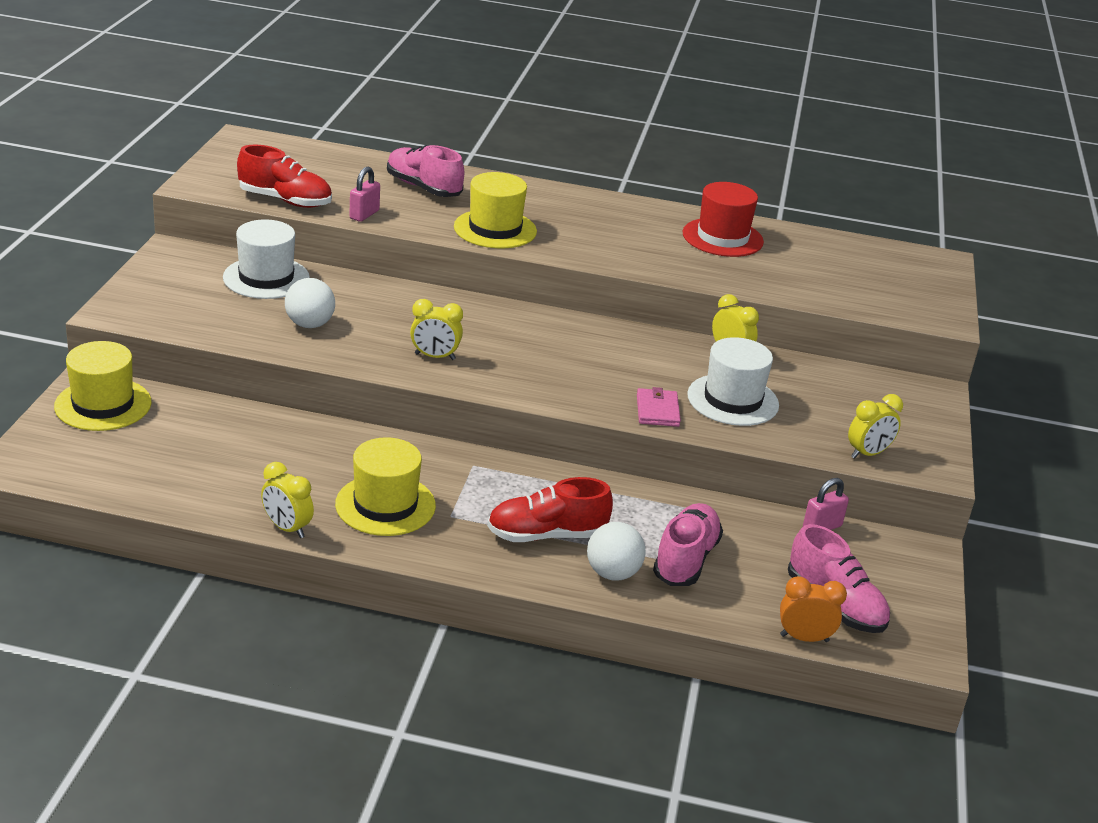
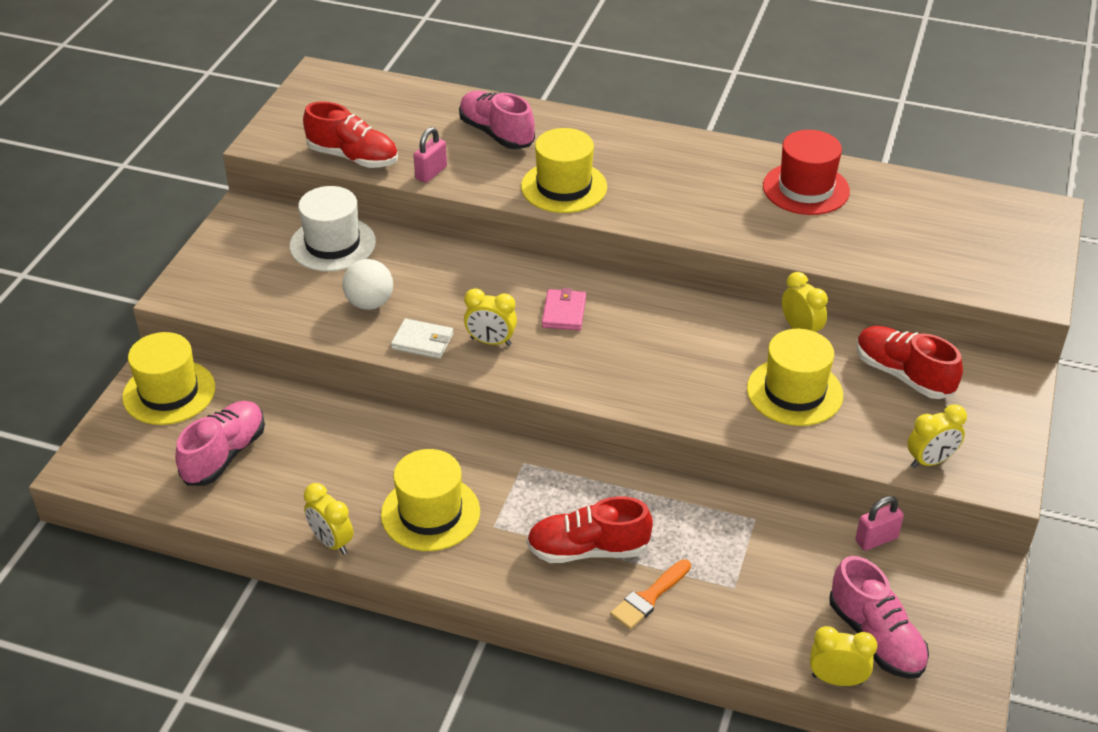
camera: 10 degrees right, 10 degrees up
(367, 355) = (422, 341): none -> white wallet
(612, 573) = (649, 597): white ball -> orange brush
(657, 410) = (712, 407): pink wallet -> pink wallet (564, 312)
(685, 560) = (726, 580): pink shoe -> pink shoe (224, 455)
(732, 400) = (794, 392): white hat -> yellow hat
(804, 638) = (837, 679): orange clock -> yellow clock
(831, 389) = (903, 375): none -> red shoe

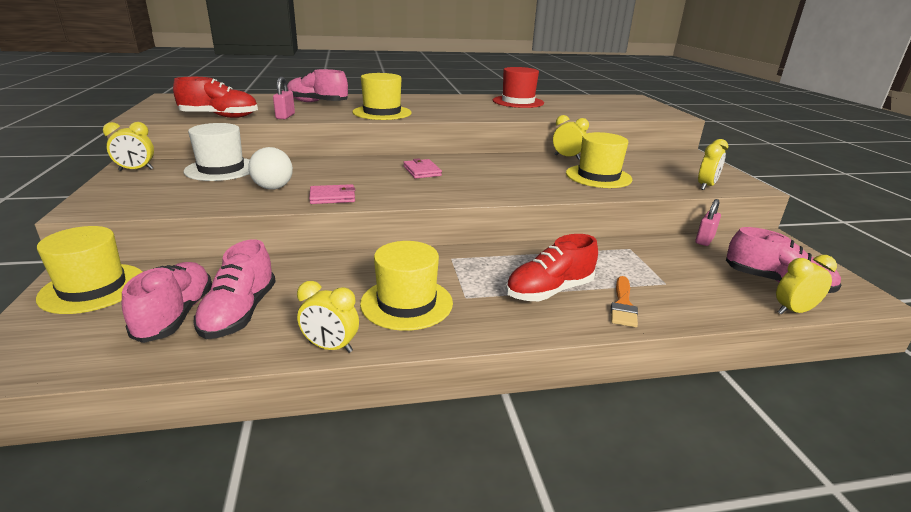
camera: 30 degrees left, 15 degrees down
(277, 471) = (239, 313): none -> pink shoe
(422, 341) = (332, 197): white wallet -> pink wallet
(491, 342) = (385, 189): yellow clock -> yellow clock (136, 170)
(903, 375) = (640, 162): red shoe -> none

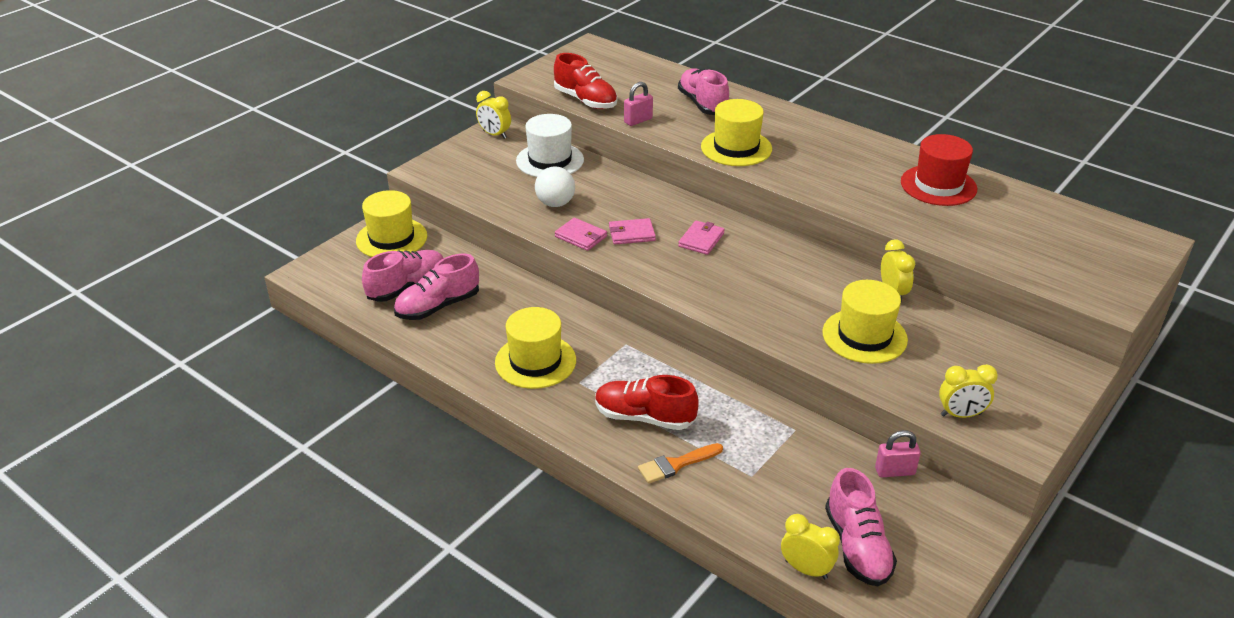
camera: 50 degrees right, 10 degrees up
(330, 347) = (451, 363): yellow clock -> none
(369, 183) = (631, 234): none -> pink wallet

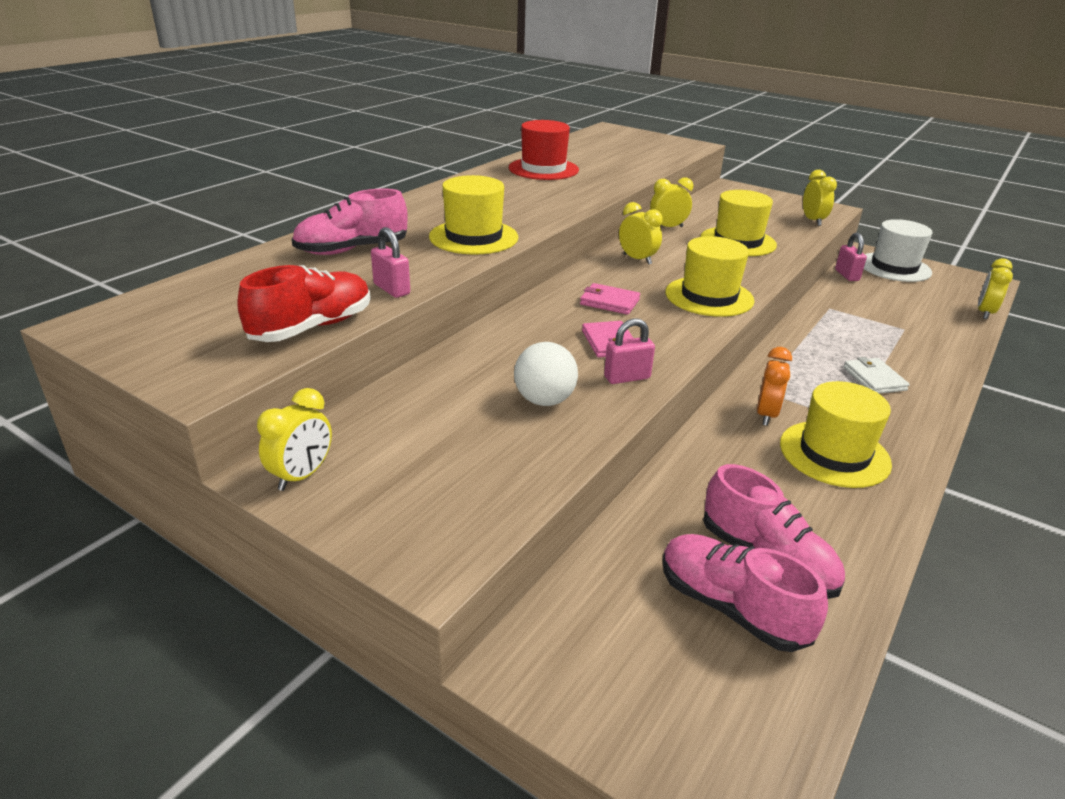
camera: 95 degrees left, 5 degrees down
(391, 238) = (581, 657): yellow hat -> yellow hat (709, 297)
(550, 160) = (411, 410): white hat -> white hat (894, 267)
(581, 236) = (627, 378): pink wallet -> pink padlock
(589, 338) = (766, 415): none -> orange clock
(644, 417) = (874, 379): red shoe -> white wallet
(676, 464) = (924, 363): orange brush -> none
(797, 263) = (637, 259): none -> yellow clock
(857, 546) = (940, 294): pink shoe -> none

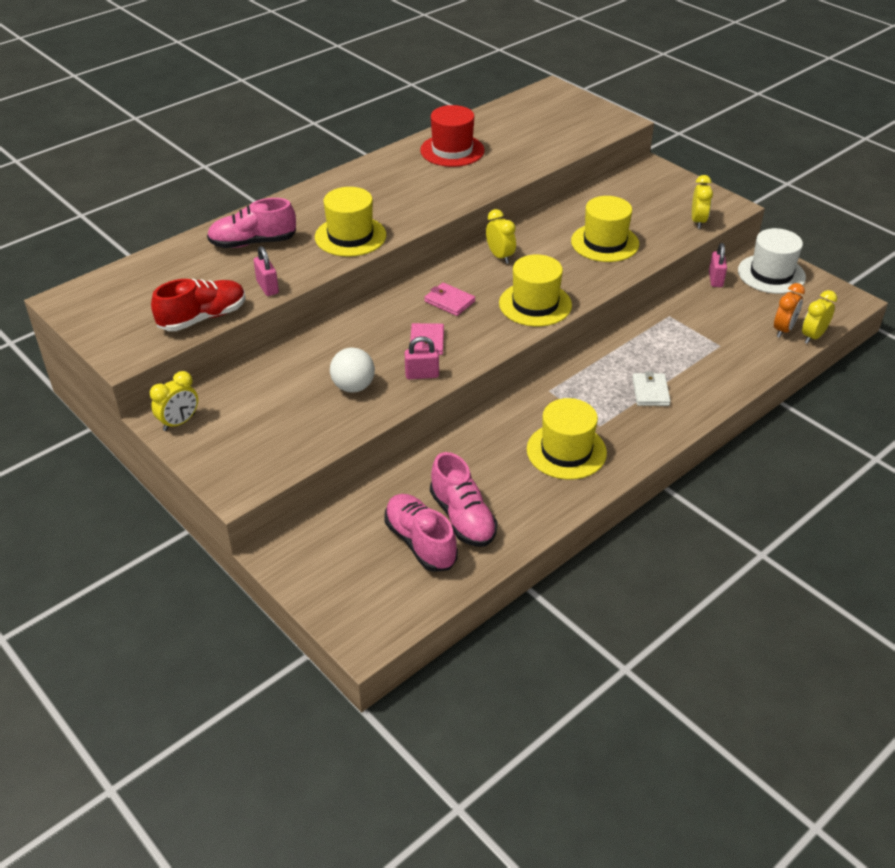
camera: 15 degrees right, 10 degrees up
(667, 227) = (551, 219): yellow clock -> none
(766, 415) = (537, 413): orange clock -> orange clock (783, 330)

